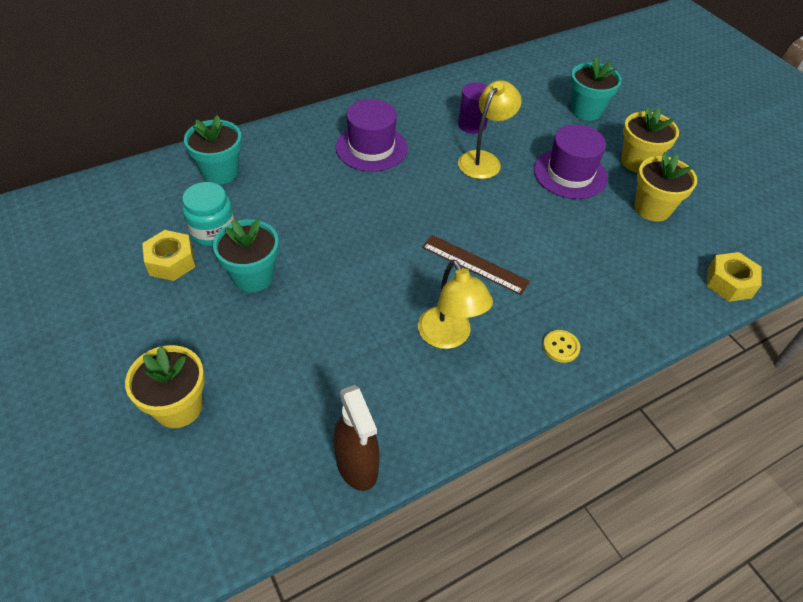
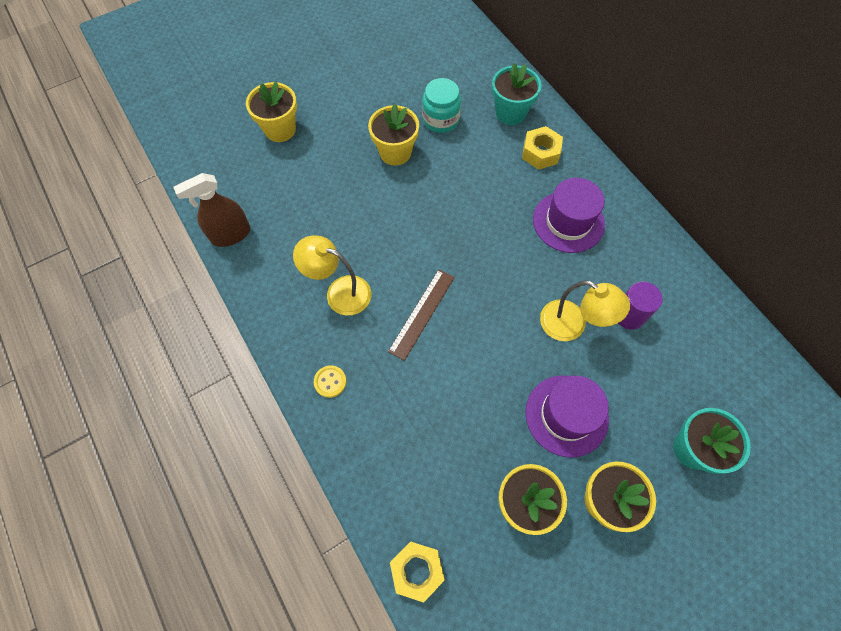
camera: 90 degrees right, 15 degrees up
(171, 262) = (406, 101): yellow nut -> yellow nut (540, 153)
(253, 276) = (395, 152): turquoise flower pot -> yellow flower pot
(449, 337) = (339, 292): yellow lamp -> yellow lamp turned 45 degrees clockwise

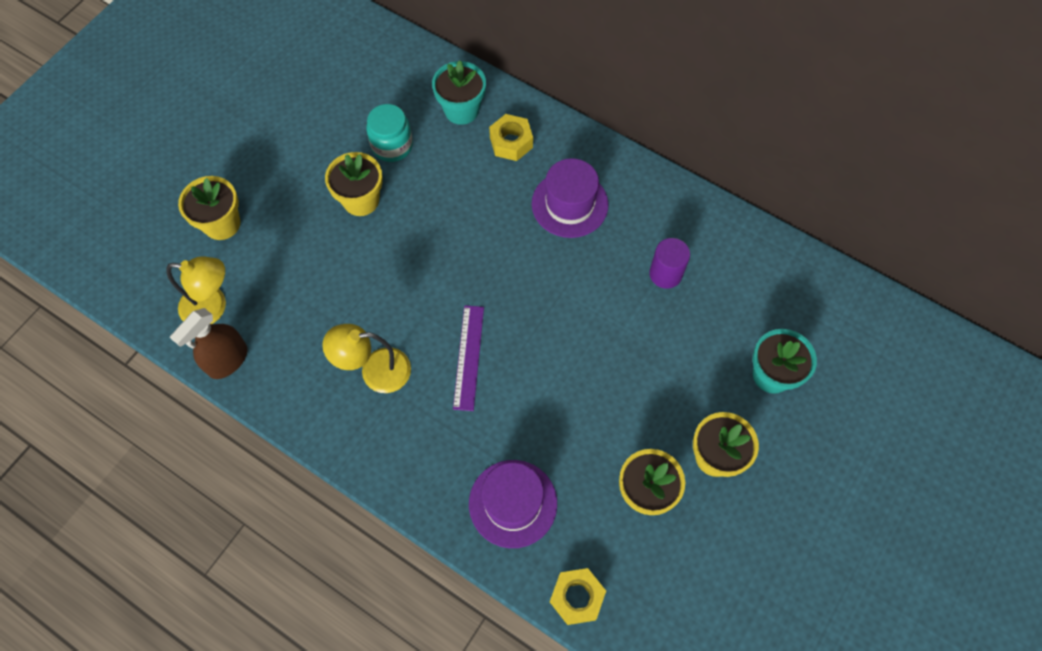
camera: 25 degrees left, 0 degrees up
(330, 382) = (410, 464): yellow button -> none
(422, 313) = (469, 357): brown ruler -> purple ruler
(566, 415) = (649, 394): purple hat -> purple hat (513, 503)
(572, 325) = (617, 307): yellow lamp -> yellow lamp (213, 307)

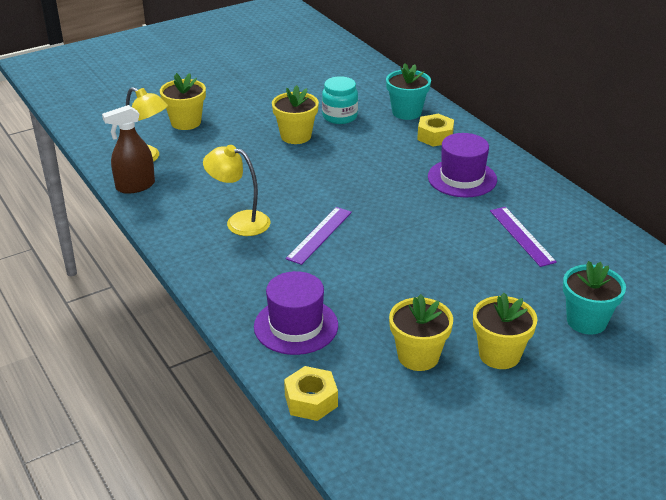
camera: 25 degrees right, 30 degrees down
(665, 274) = (521, 236): purple cylinder -> purple ruler

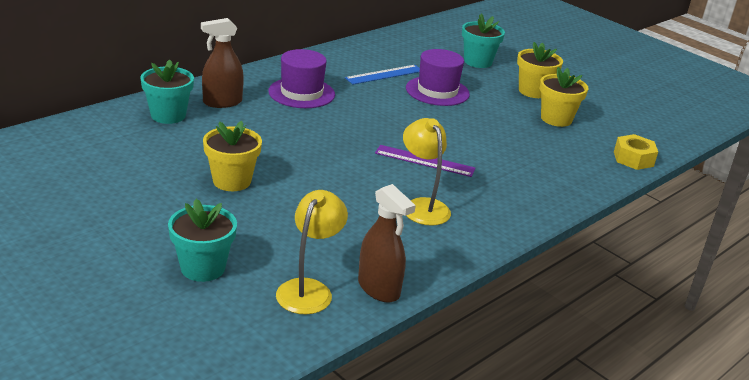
camera: 105 degrees left, 5 degrees down
(186, 122) = (203, 268): yellow flower pot -> turquoise flower pot
(239, 222) = (422, 206): yellow lamp -> yellow lamp turned 150 degrees clockwise
(296, 326) = (558, 168): purple hat -> purple hat (437, 91)
(339, 116) = (180, 154): turquoise jar -> none
(435, 136) = (222, 102): yellow nut -> brown spray bottle
(521, 236) = (384, 74): purple ruler -> blue ruler

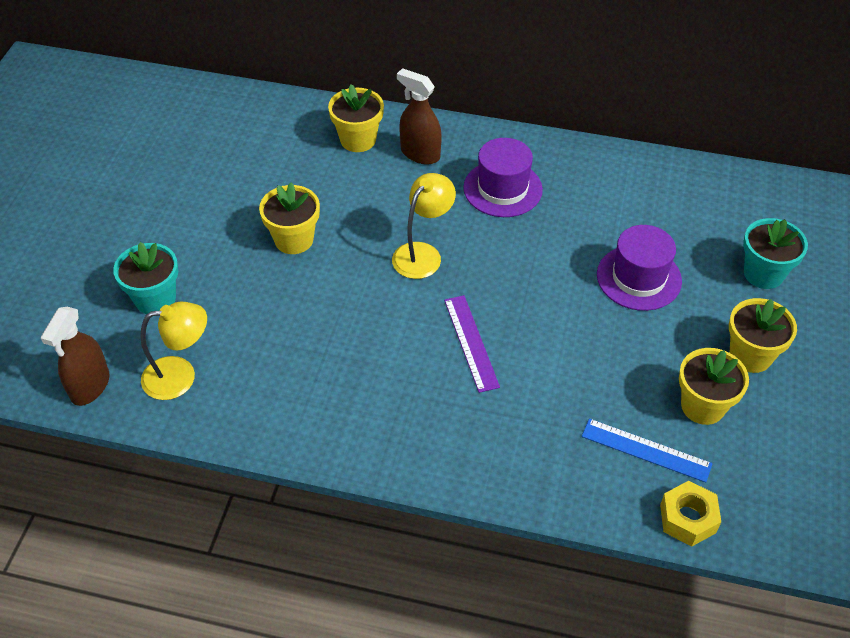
camera: 60 degrees right, 20 degrees up
(168, 115) = (358, 140): turquoise flower pot -> yellow flower pot
(379, 288) = (219, 419): brown spray bottle -> brown spray bottle (90, 386)
(384, 74) = (622, 220): blue ruler -> blue ruler (646, 450)
(422, 206) = (382, 383): yellow lamp -> yellow lamp (423, 253)

